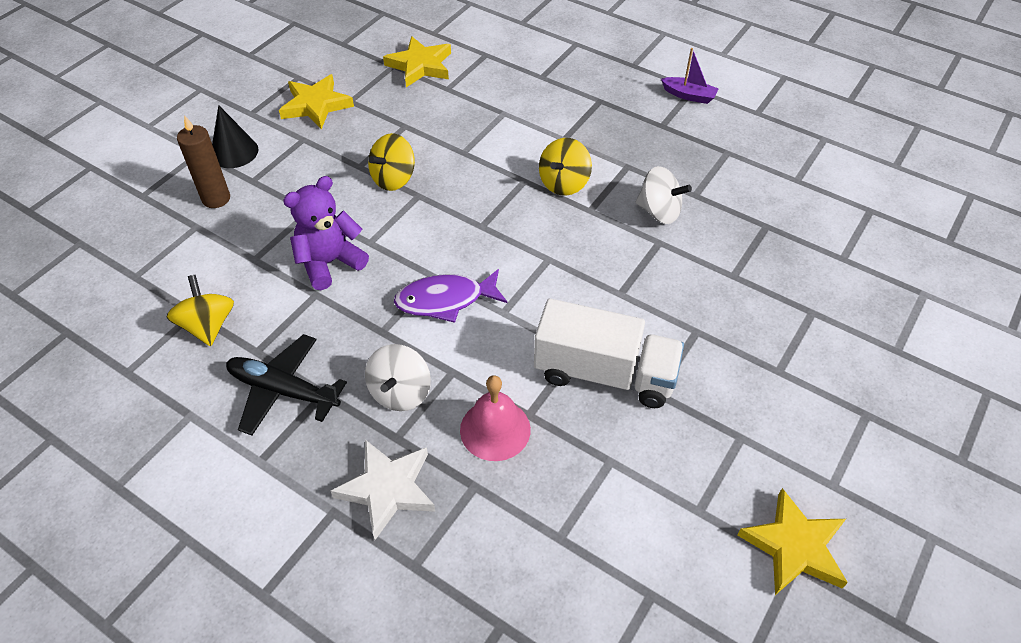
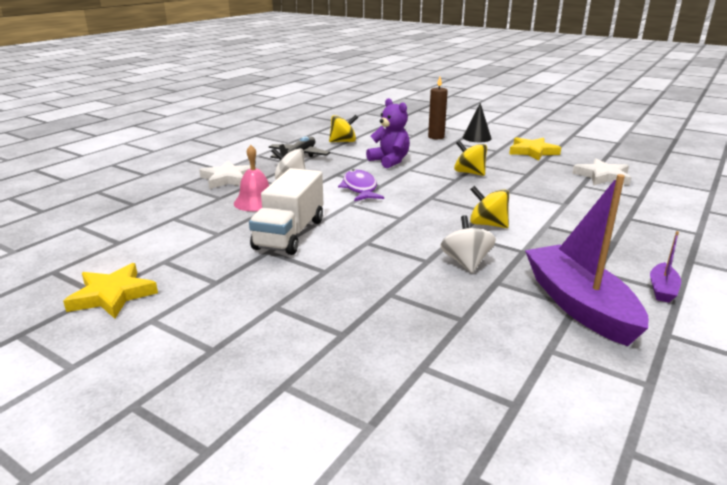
camera: 90 degrees right, 25 degrees down
(420, 66) = (602, 176): yellow star -> white star
(659, 212) = (466, 262): white spinning top -> white spinning top turned 150 degrees clockwise
(726, 149) = (579, 305): none -> purple boat

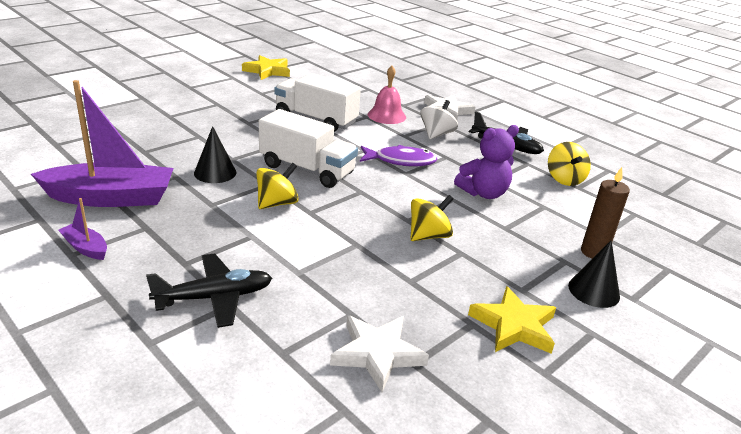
camera: 100 degrees right, 5 degrees up
(414, 221) = (307, 169): none -> white truck
(466, 262) = (215, 172): white spinning top -> black cone
(630, 223) = (214, 297): none -> black plane

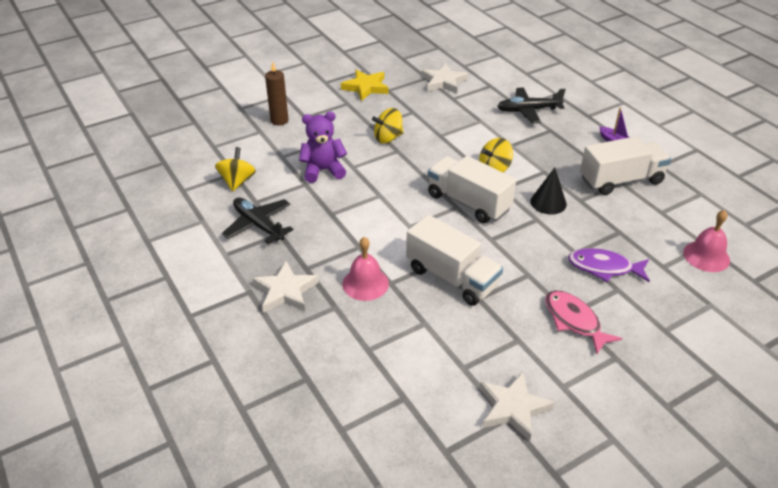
camera: 165 degrees left, 10 degrees up
(63, 136) = (706, 256): none -> pink bell
(111, 198) = (621, 180): purple boat -> white truck
(215, 100) = (574, 321): none -> pink fish
(267, 71) = (513, 408): yellow star -> white star
(401, 161) = (378, 209): purple fish -> purple fish (604, 268)
(436, 134) = (322, 247): white spinning top -> none
(593, 291) = (304, 99): black cone -> none

